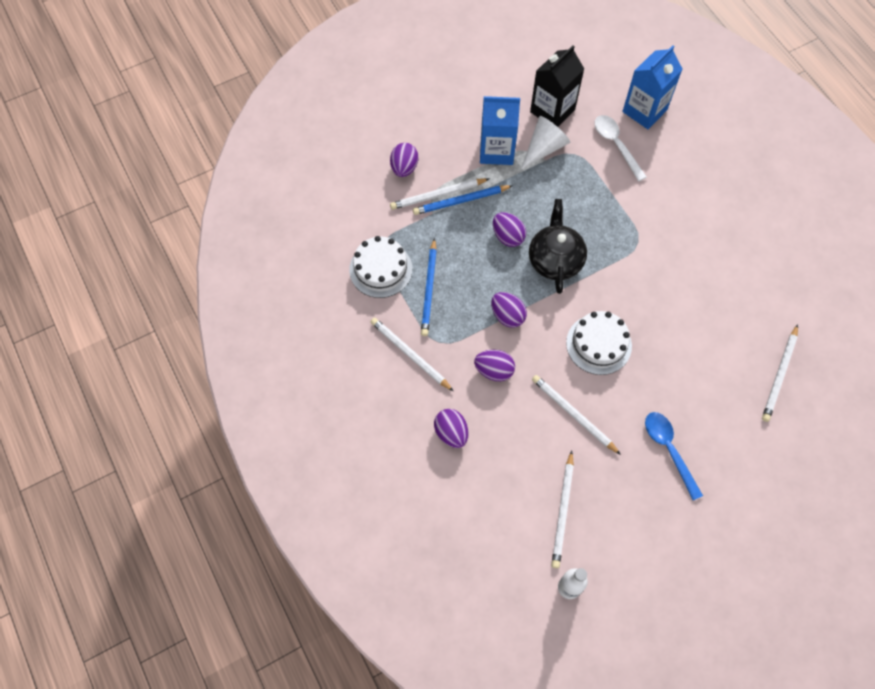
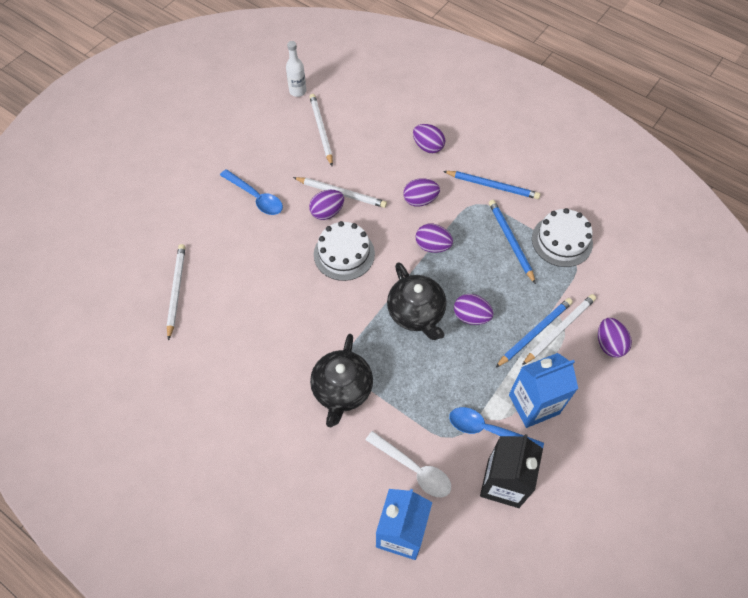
camera: 155 degrees right, 5 degrees down
(410, 354) = (492, 186): white pencil -> blue pencil
(544, 148) = (487, 430): white cone -> blue spoon
(597, 398) = (327, 212): none -> purple egg
(650, 223) = (342, 389): none -> black teapot

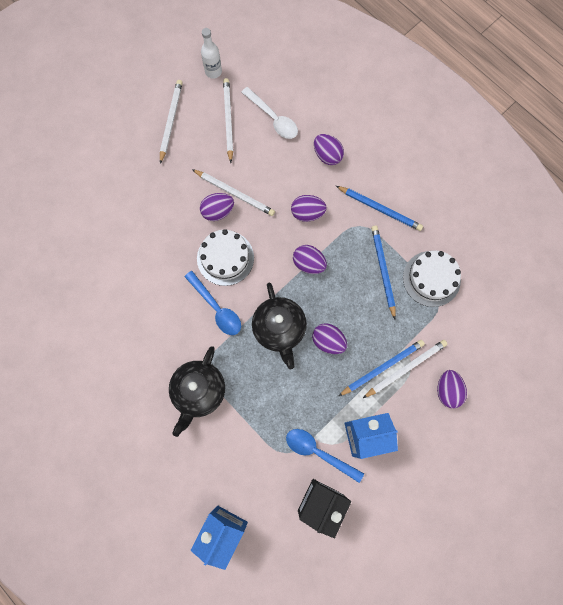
camera: 10 degrees right, 15 degrees up
(176, 290) = (68, 269): white pencil -> white pencil (171, 121)
(256, 197) = (154, 185): blue spoon -> blue spoon (217, 308)
(414, 469) = (246, 476): white spoon -> white spoon (273, 118)

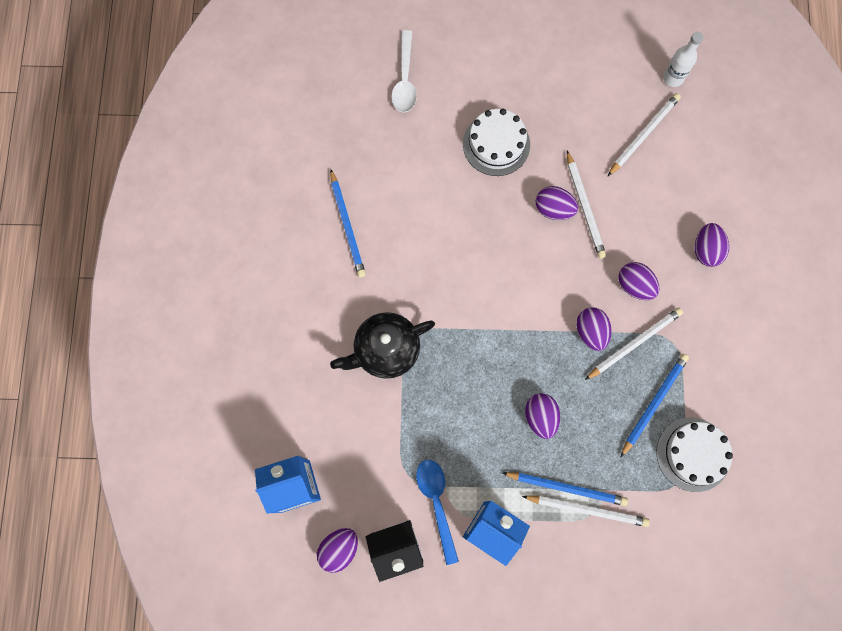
camera: 45 degrees right, 0 degrees up
(171, 121) = (589, 89): white pencil -> white pencil (634, 343)
(217, 308) = (470, 293): blue spoon -> none
(225, 258) = (520, 256): white cake -> white cake (496, 144)
(273, 118) = (687, 170): white spoon -> white spoon (405, 80)
(279, 329) = (507, 364): black teapot -> none
(380, 209) = (707, 345): blue pencil -> blue pencil (347, 225)
(447, 390) = (606, 567): purple egg -> purple egg (339, 549)

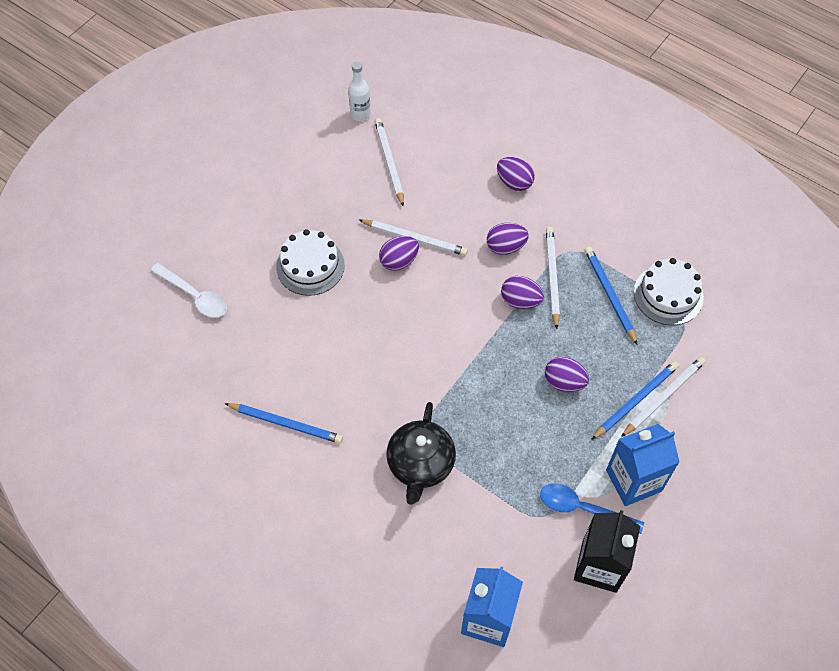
camera: 55 degrees left, 15 degrees down
(339, 549) = (570, 616): purple egg -> none

